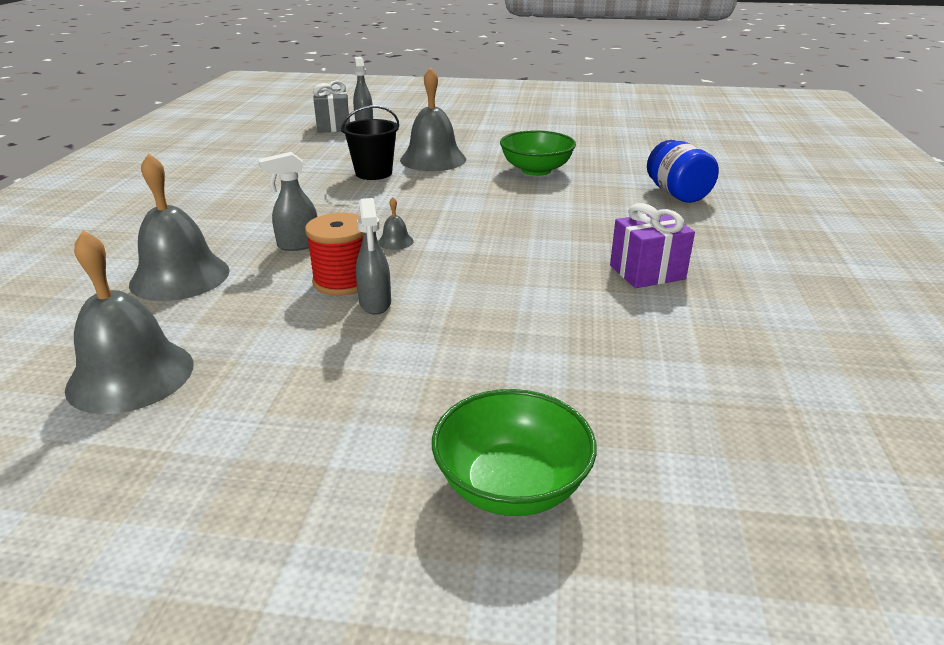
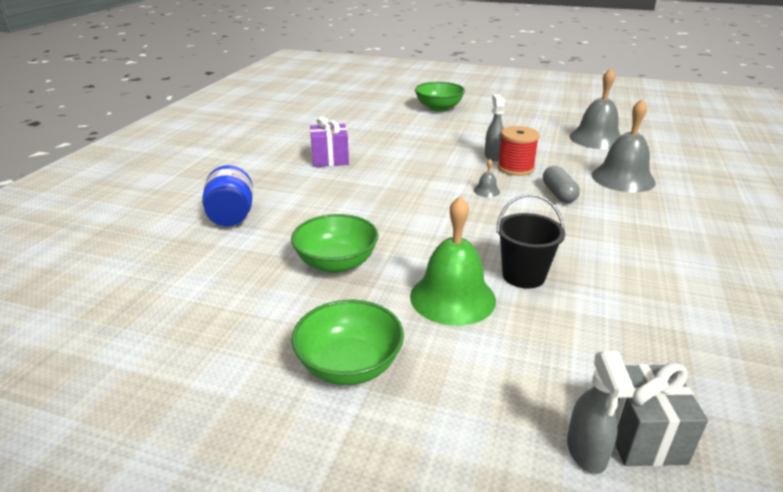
camera: 170 degrees left, 0 degrees up
(298, 245) = (558, 194): grey spray bottle -> grey capsule
(433, 159) = (452, 297): grey bell -> green bell
(492, 133) = (349, 365): none -> green bowl

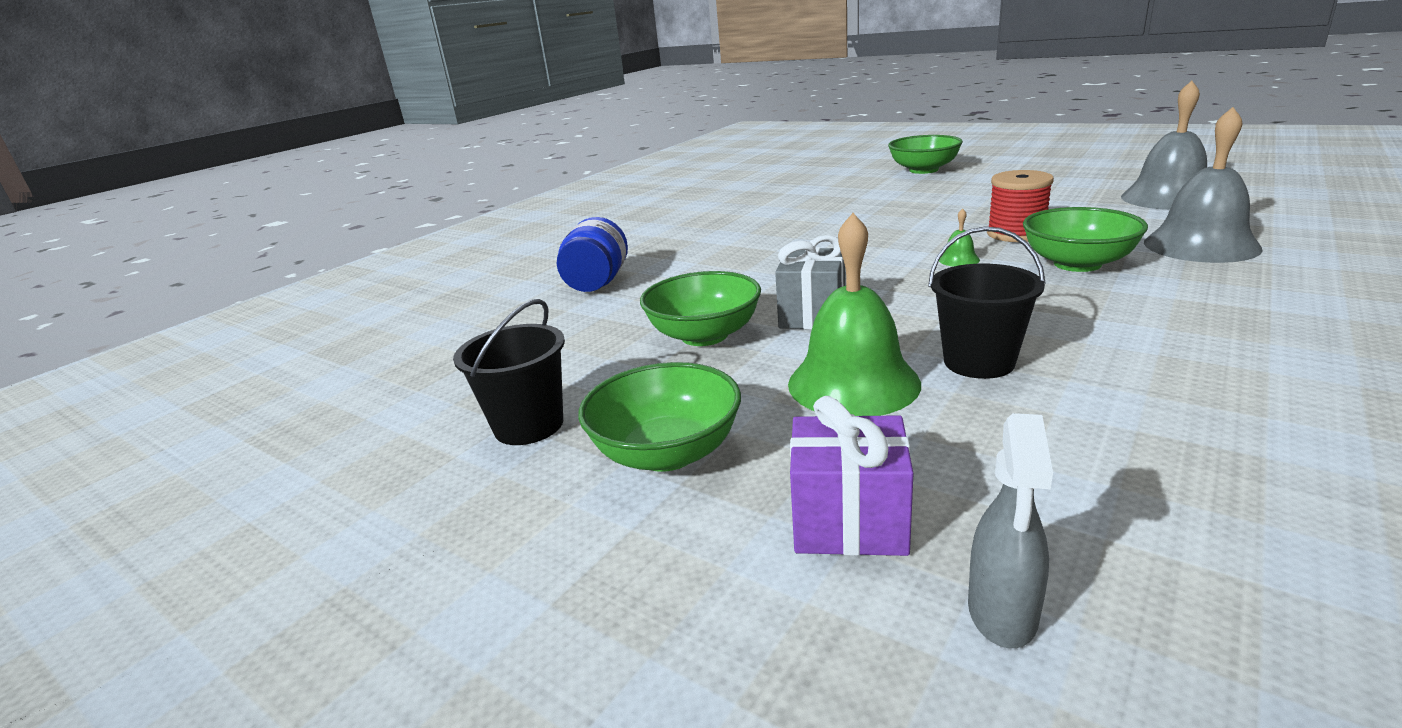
camera: 20 degrees right, 5 degrees down
(236, 353) = (529, 425): none -> black bucket
(330, 159) = (748, 226): purple gift -> purple gift (849, 522)
(486, 191) = (959, 259): grey bell -> green bell
(493, 156) = (985, 220): grey spray bottle -> none
(558, 194) = (1077, 264): grey capsule -> green bowl
(642, 436) = (1121, 604): grey gift -> grey gift (813, 315)

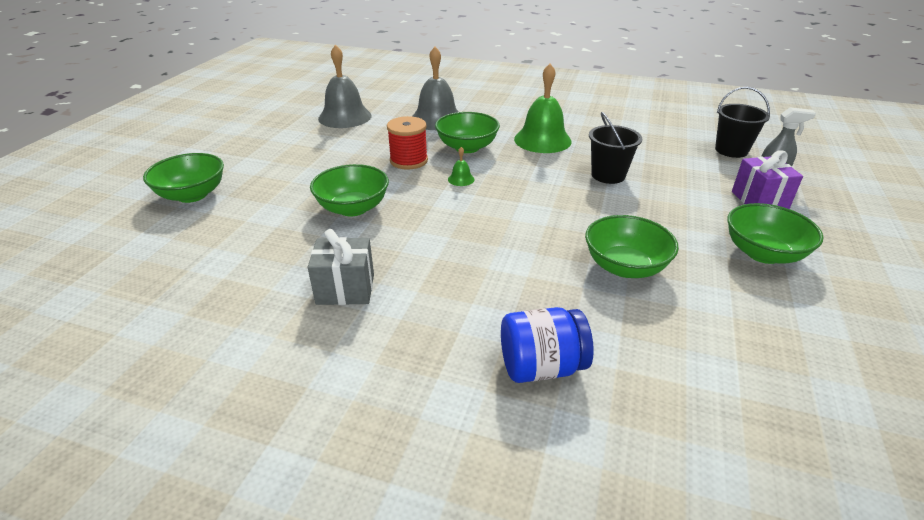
camera: 110 degrees left, 10 degrees up
(529, 425) = (793, 317): black bucket -> black bucket (731, 150)
(813, 315) = (572, 226): grey gift -> grey gift (345, 289)
(853, 383) = (652, 206): green bell -> green bell (542, 140)
(887, 217) = (353, 208): none -> green bowl

